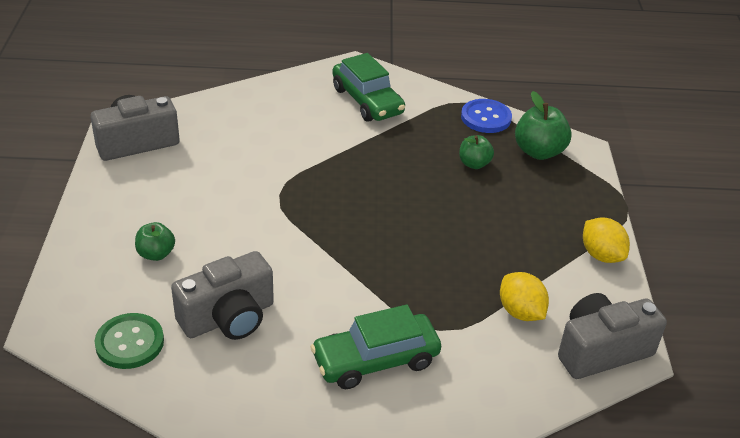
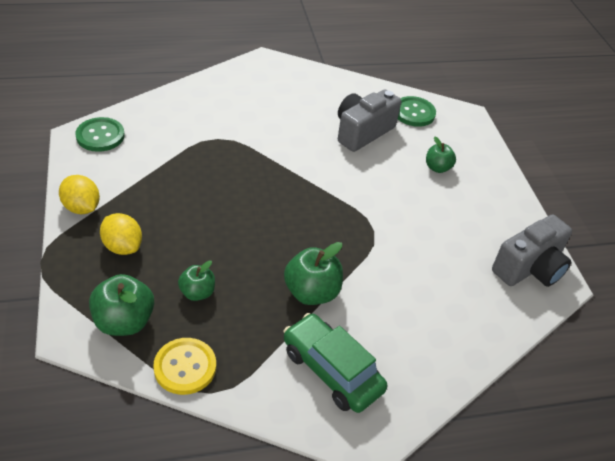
camera: 165 degrees right, 5 degrees up
(366, 151) = (311, 292): none -> green apple
(375, 360) = (257, 117): green car -> none
(486, 118) = (185, 367): blue button -> yellow button
(520, 312) = (157, 155): yellow lemon -> yellow lemon (122, 246)
(601, 350) = (100, 136): grey camera -> green button

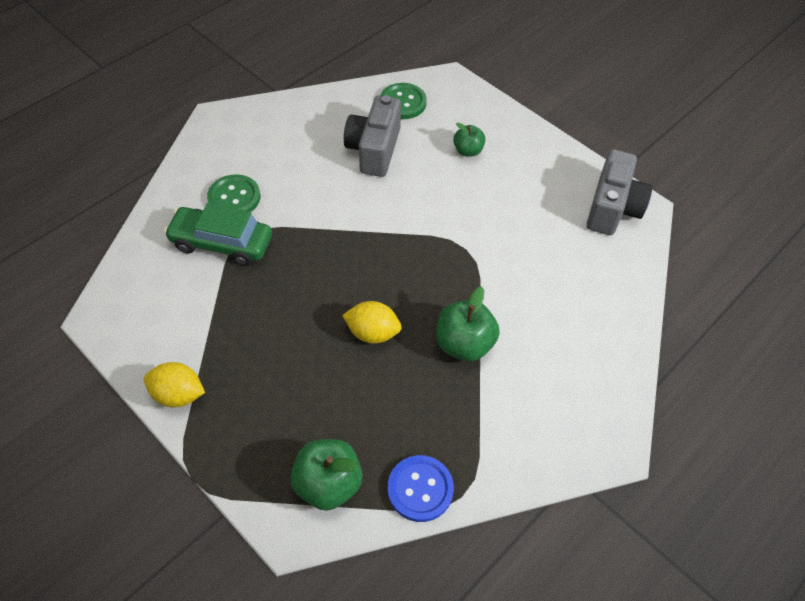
camera: 30 degrees left, 10 degrees up
(100, 136) = (123, 303): green button -> green button (234, 197)
(122, 246) = (257, 409): yellow lemon -> yellow lemon (372, 333)
(185, 367) = (420, 489): yellow button -> blue button
(197, 293) = (368, 410): green apple -> none
(331, 370) = (539, 407): green car -> green car (222, 243)

